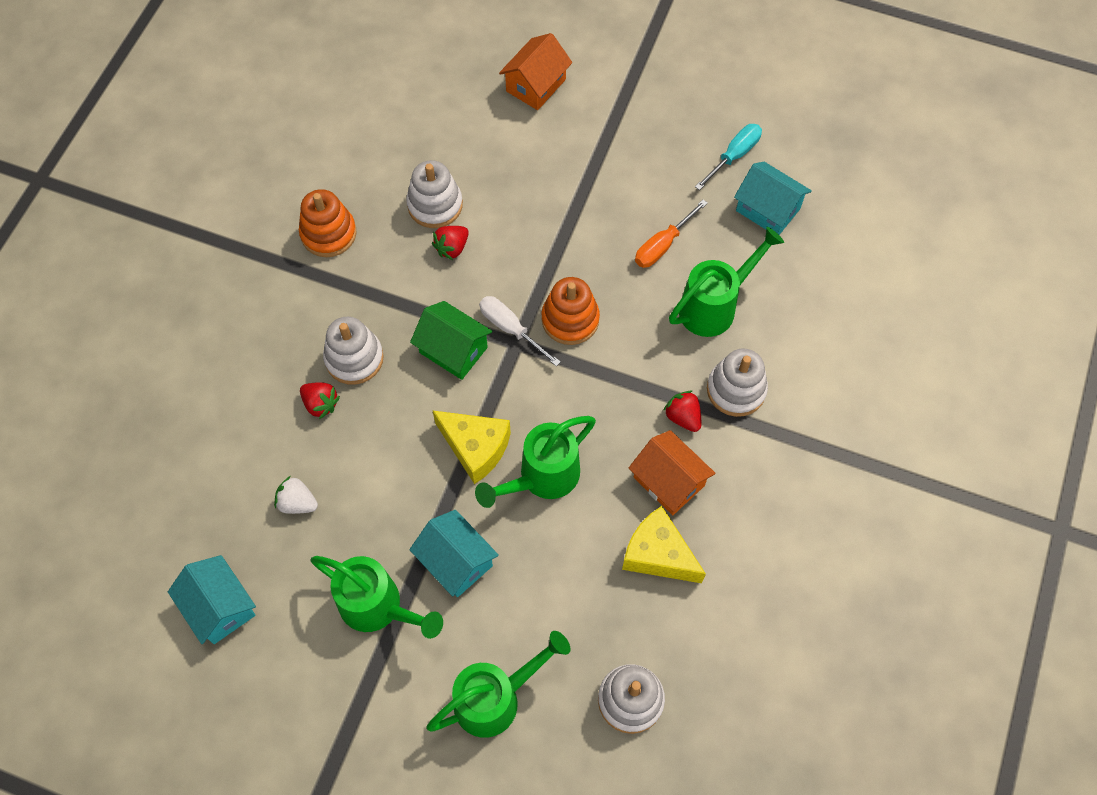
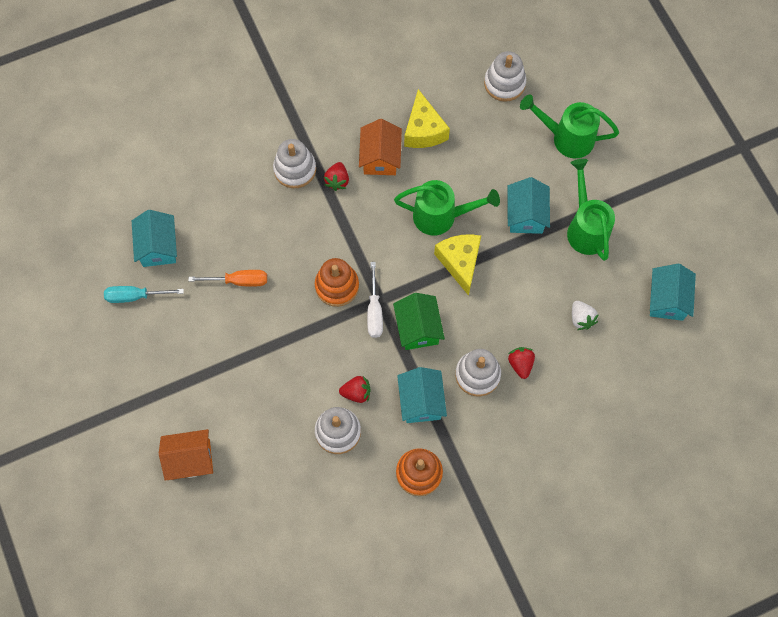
camera: 135 degrees left, 5 degrees up
(385, 291) = (421, 401): none -> turquoise house
(714, 306) = (253, 221): green watering can -> none

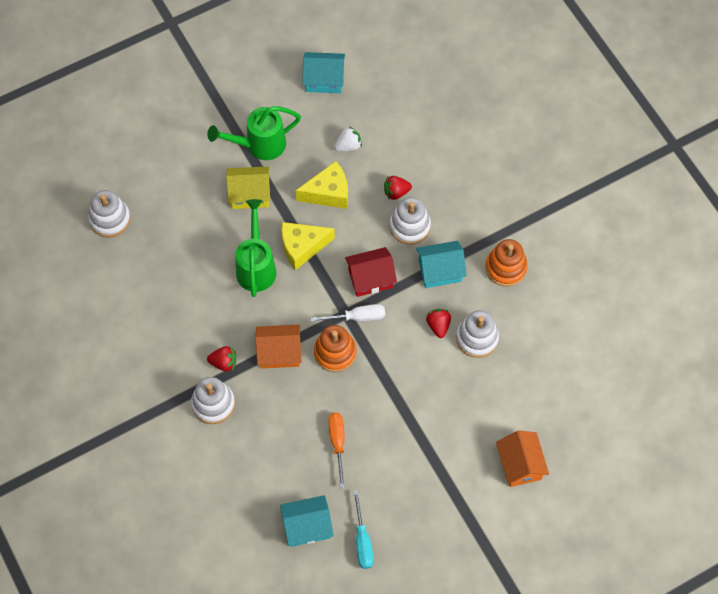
camera: 95 degrees left, 5 degrees down
(380, 157) = (196, 325): orange house -> orange house (279, 352)
(418, 328) = (370, 278): green house -> red house
(423, 130) = (164, 288): yellow cheese -> yellow cheese (328, 193)
(526, 215) = (250, 194): turquoise house -> yellow house
(567, 138) = (168, 163): green watering can -> none

